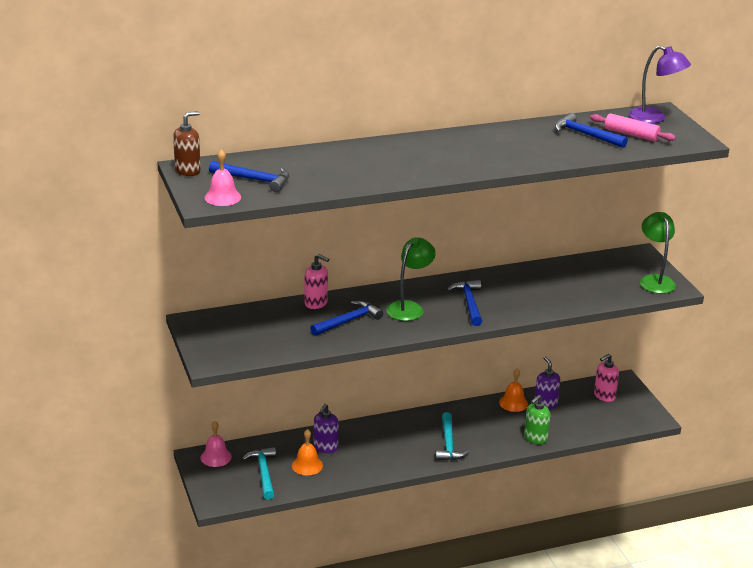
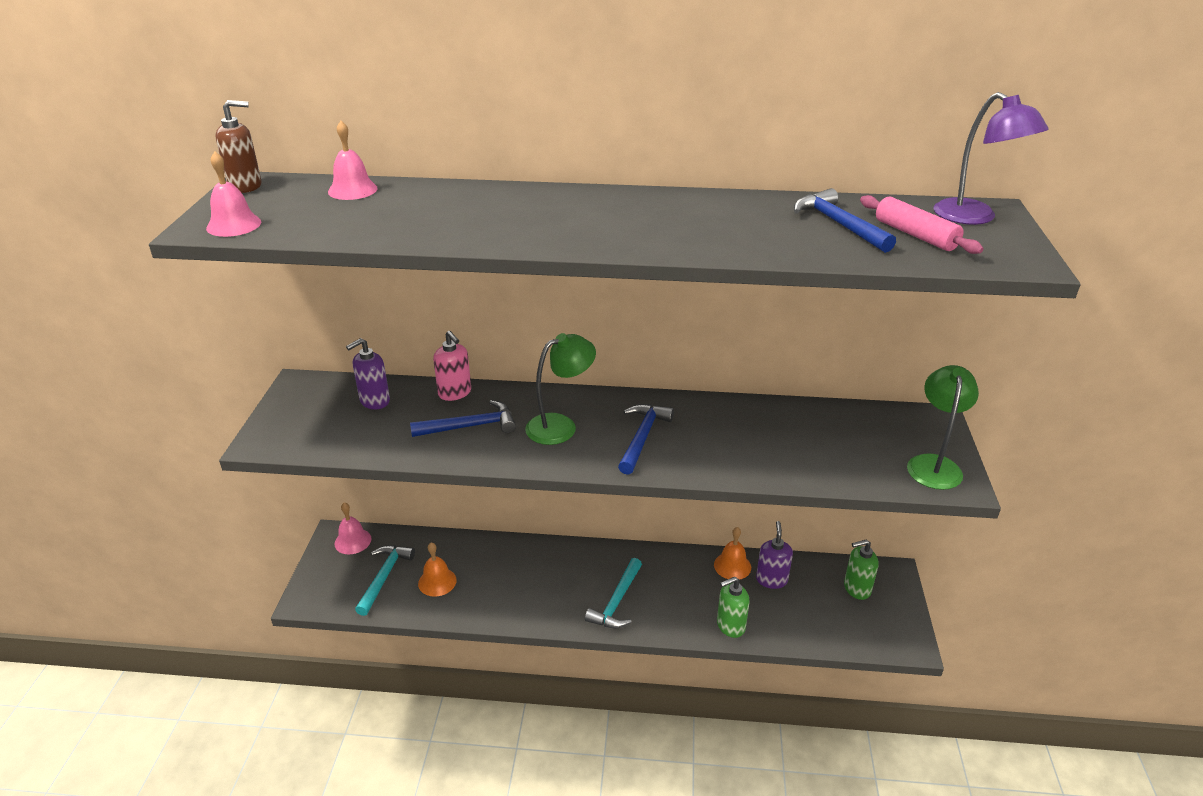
camera: 25 degrees right, 5 degrees up
(254, 180) = (305, 210): blue hammer -> none
(266, 161) = (352, 190): none -> pink bell
(325, 447) = (474, 563): purple soap dispenser -> purple soap dispenser (374, 401)
(604, 396) = (856, 588): pink soap dispenser -> green soap dispenser

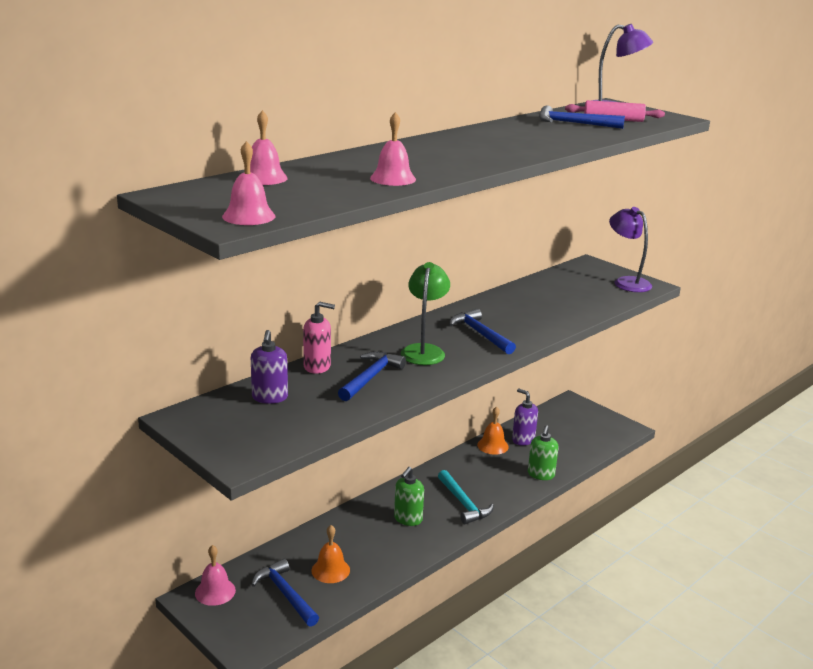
camera: 50 degrees left, 10 degrees down
(246, 186) = (170, 197): brown soap dispenser -> none
(384, 577) = (285, 594): turquoise hammer -> blue hammer
(438, 229) = (393, 178): none -> pink bell
(856, 588) = (567, 419): green soap dispenser -> green soap dispenser (408, 519)
(934, 464) = (626, 282): green lamp -> purple lamp

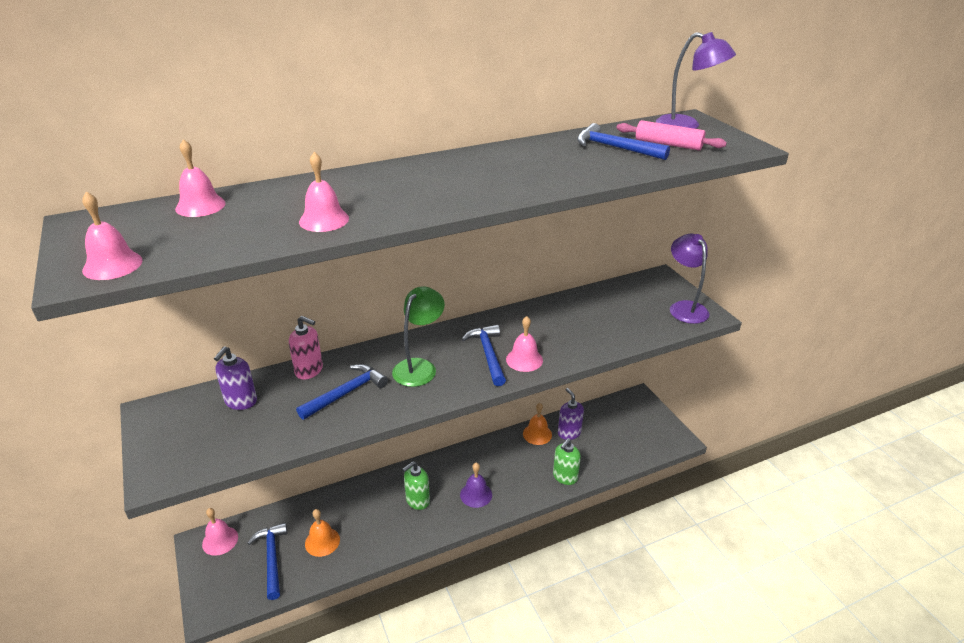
camera: 20 degrees right, 10 degrees up
(463, 503) = (476, 494): turquoise hammer -> purple bell
(516, 333) = (524, 359): none -> pink bell

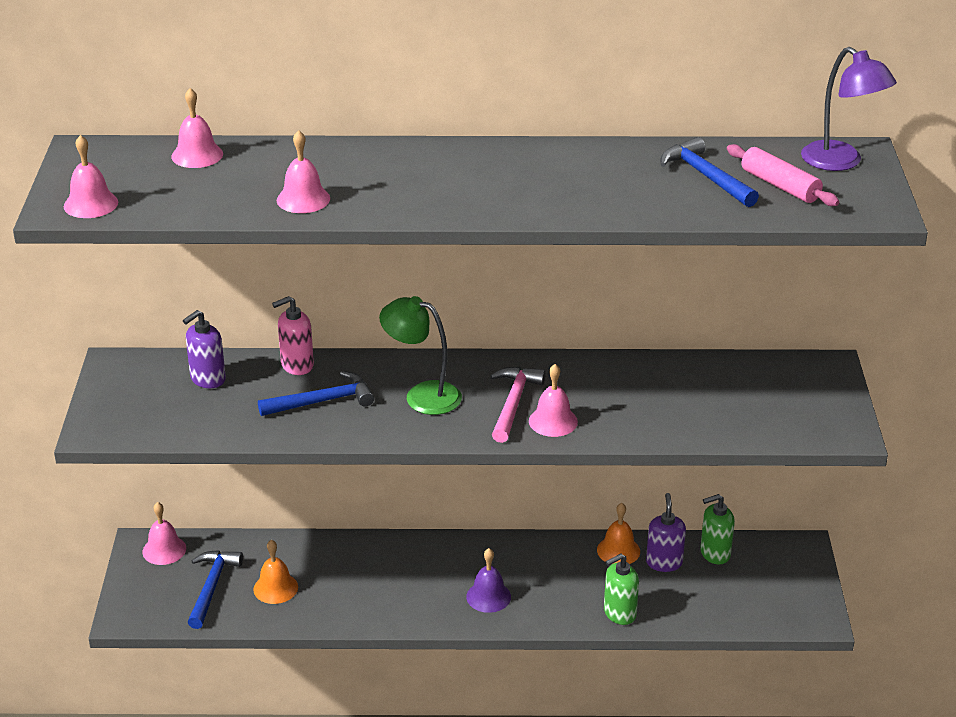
camera: 25 degrees right, 0 degrees up
(309, 370) = (297, 365): pink soap dispenser -> pink soap dispenser turned 105 degrees clockwise
(417, 501) = (411, 580): green soap dispenser -> green soap dispenser (714, 553)
(419, 367) = (422, 395): green lamp -> green lamp turned 120 degrees counterclockwise
(488, 354) = (513, 403): blue hammer -> pink hammer
(684, 307) = (823, 415): purple lamp -> none

